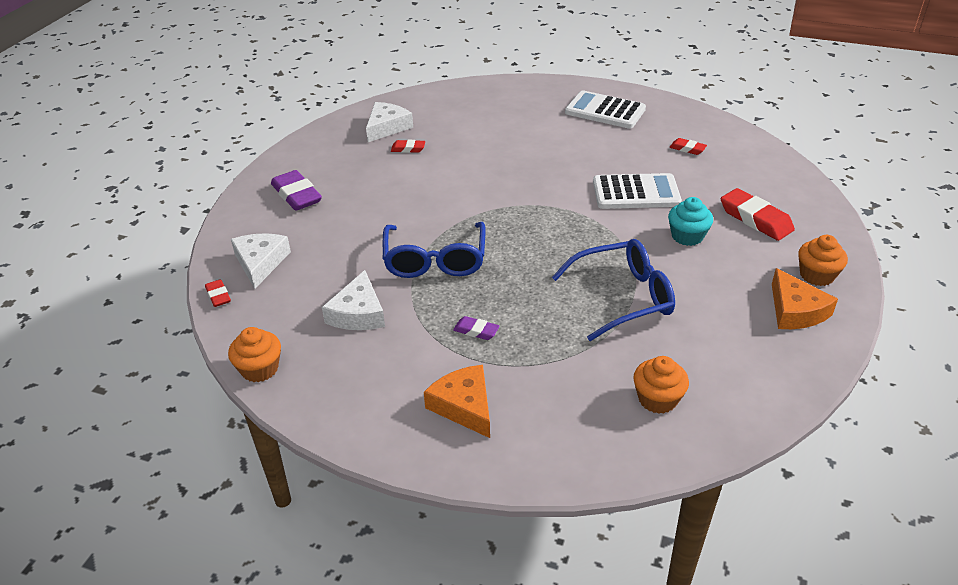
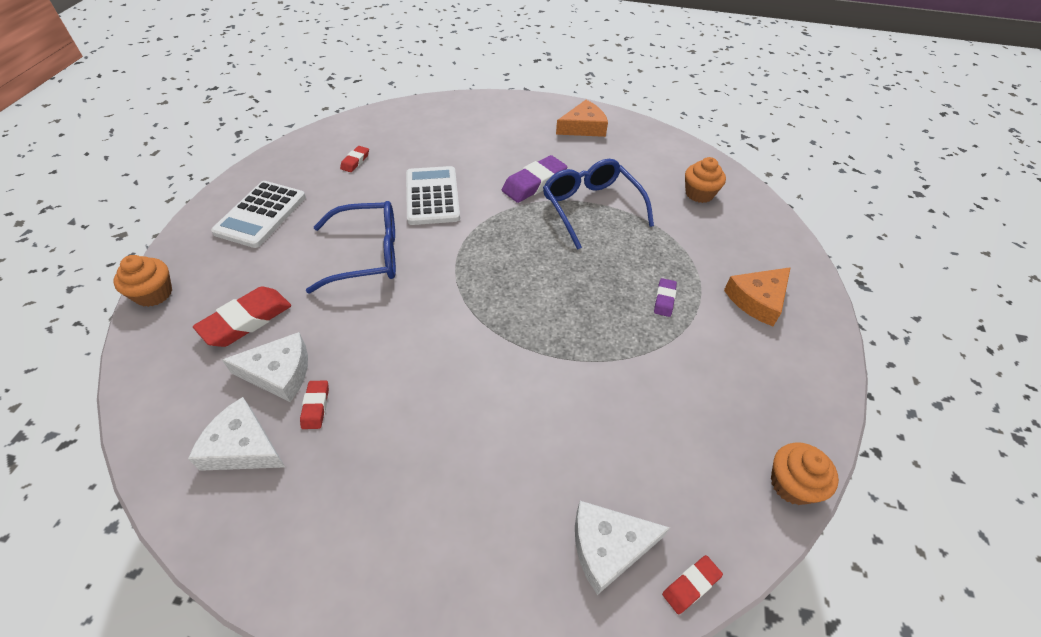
camera: 100 degrees left, 10 degrees up
(297, 195) = (436, 542): purple eraser -> purple eraser (534, 183)
(358, 313) = (671, 402): white cheese -> white cheese (279, 373)
(435, 260) = (565, 344): blue glasses -> blue glasses (367, 255)
(687, 236) = (500, 169): turquoise cupcake -> none
(755, 219) = (472, 134): red eraser -> red eraser (246, 321)
(816, 275) = (541, 114): orange cupcake -> orange cupcake (154, 294)

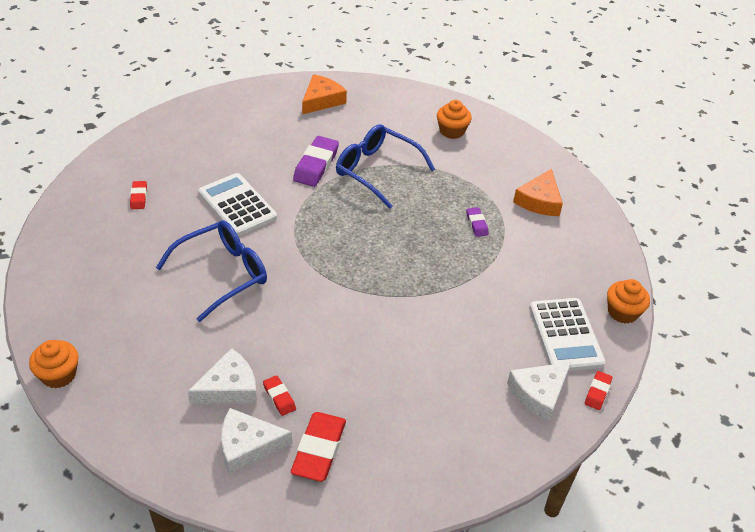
camera: 30 degrees left, 5 degrees down
(246, 321) = (165, 362): red eraser -> red eraser (319, 450)
(261, 215) = (93, 275): white calculator -> white calculator (565, 335)

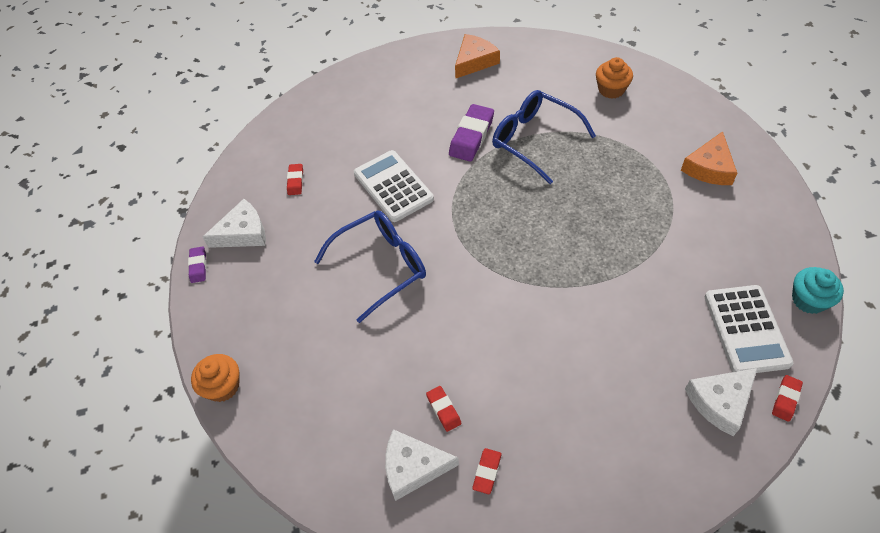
camera: 10 degrees right, 10 degrees up
(229, 387) = (392, 399): white cheese -> white cheese (243, 233)
(319, 450) = (487, 472): red eraser -> red eraser, size x0.53
(476, 224) = (642, 198): purple eraser -> purple eraser (198, 266)
(622, 312) = (808, 300): orange cupcake -> turquoise cupcake

